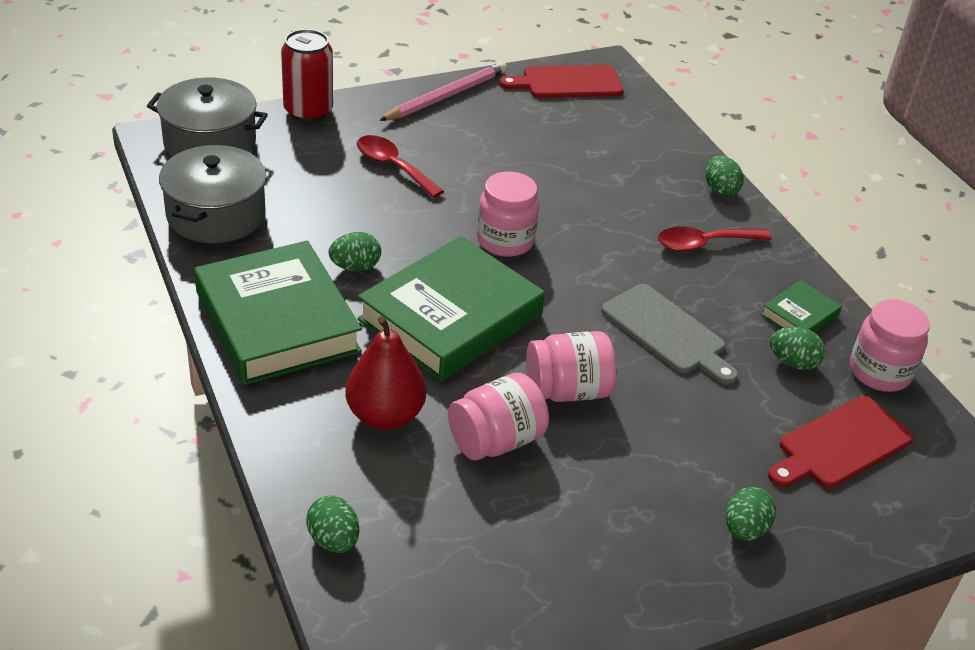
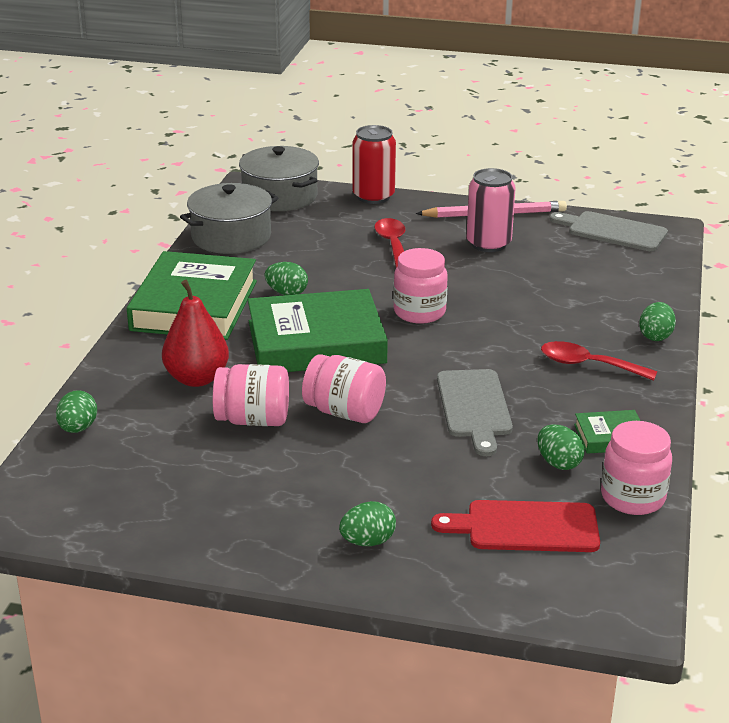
camera: 40 degrees right, 10 degrees down
(479, 134) = (488, 244): none -> pink can
(567, 83) = (613, 231): red cutting board -> grey cutting board

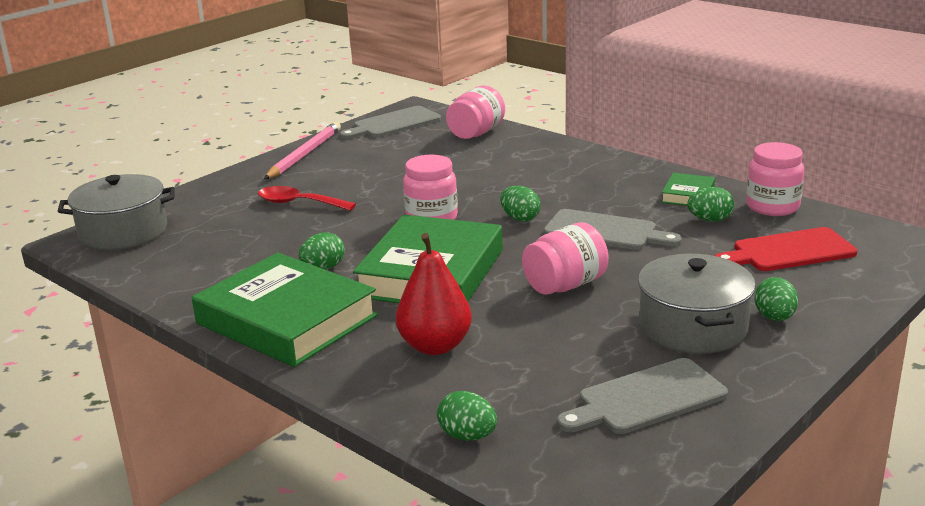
camera: 60 degrees left, 5 degrees down
(176, 497) = (646, 399): none -> grey cutting board
(231, 237) = (170, 272): grey pot -> grey pot (693, 327)
(253, 420) = (540, 331): pink jar -> pink jar (476, 133)
(373, 196) = (195, 192): red can -> none
(488, 244) = (351, 168): pink can -> none
(525, 527) = (789, 251): red cutting board -> red cutting board turned 45 degrees clockwise
(588, 365) = (582, 178): red spoon -> none
(655, 336) = (564, 148): green egg -> green egg (520, 218)

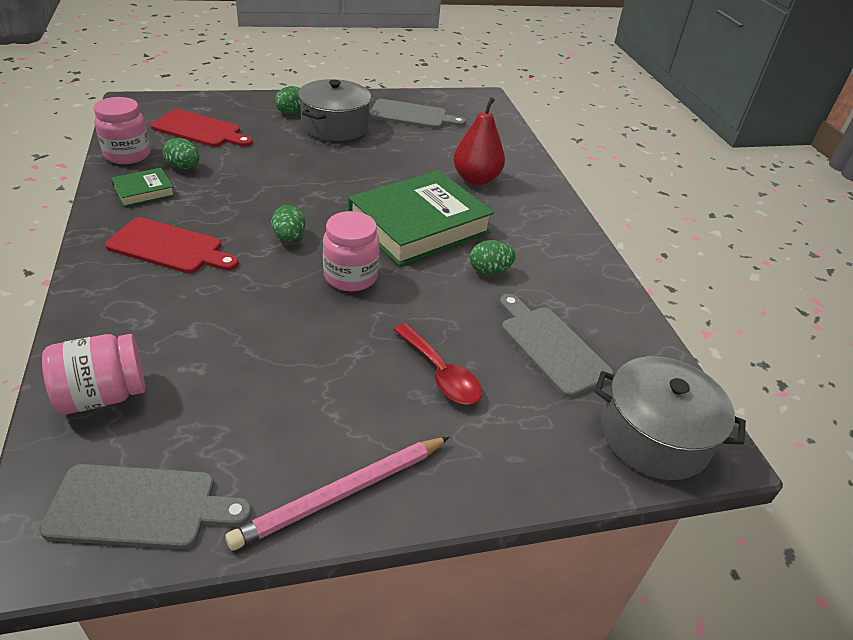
camera: 150 degrees left, 15 degrees up
(287, 319) = (549, 239): green book -> none
(467, 436) = (508, 138): green egg -> none
(565, 285) = (353, 175): pink jar -> none
(585, 180) = (169, 247): none -> red cutting board
(605, 231) = (259, 195): grey cutting board -> grey cutting board (551, 346)

